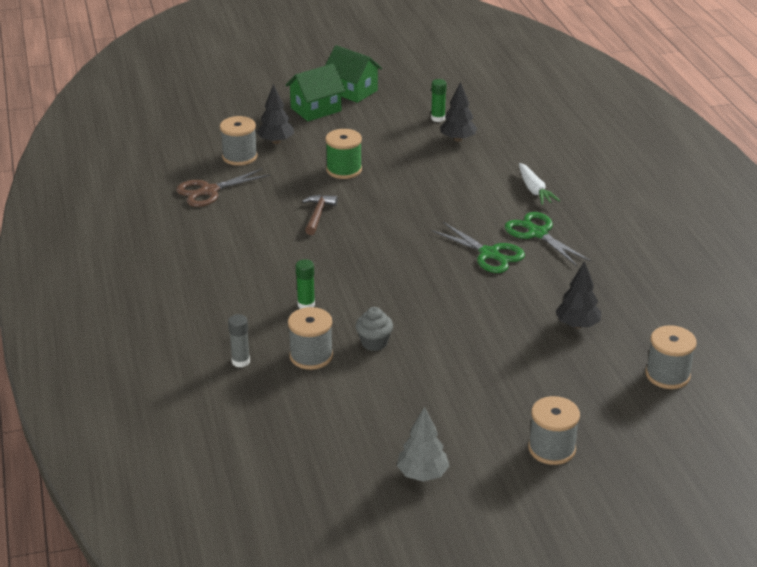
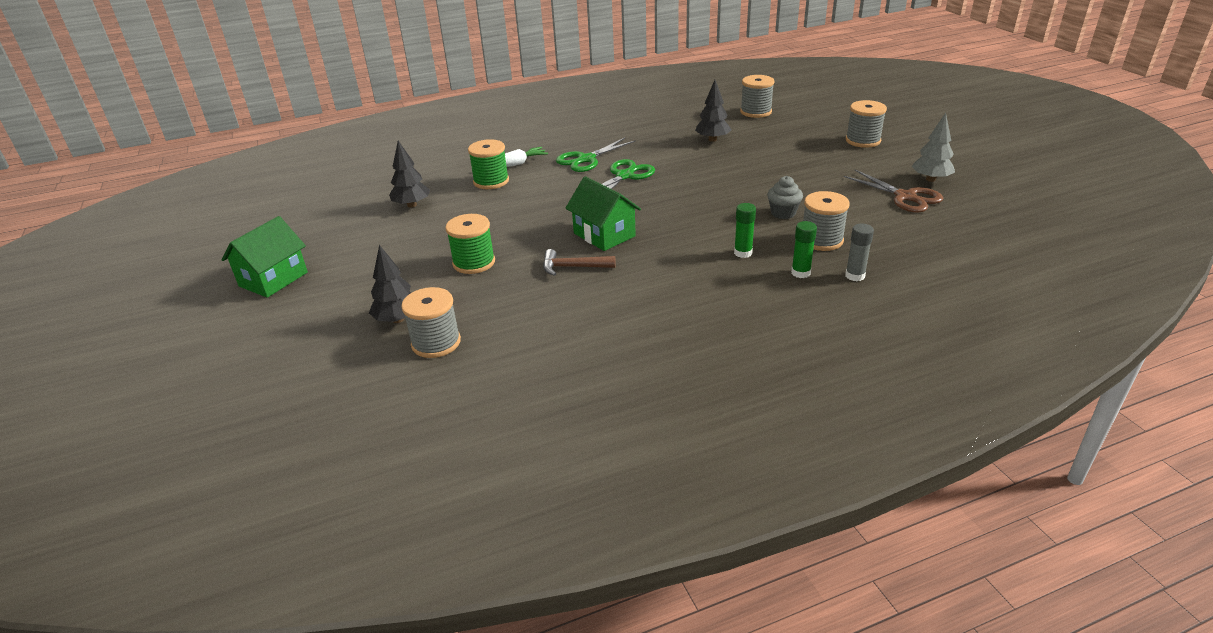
camera: 95 degrees left, 0 degrees up
(209, 191) = (527, 353): brown scissors -> brown scissors (905, 197)
(316, 109) = (316, 300): green house -> green house (604, 235)
(438, 118) = (362, 219): green glue stick -> green glue stick (800, 273)
(497, 177) = (491, 181): none -> green spool

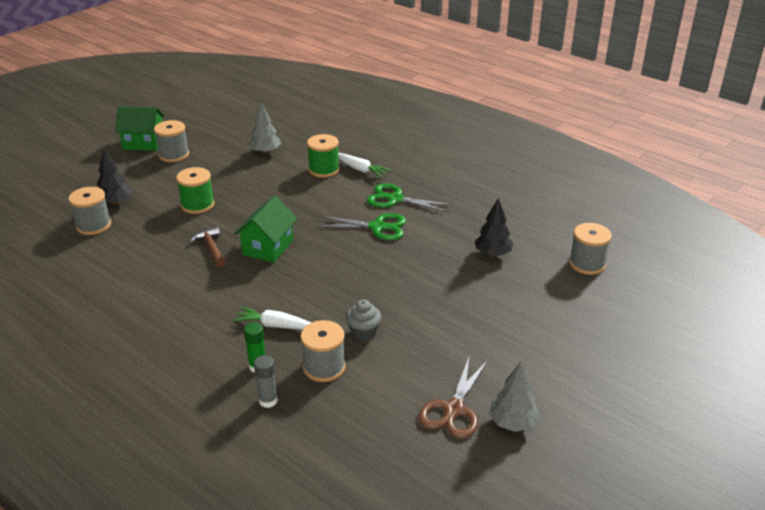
camera: 60 degrees right, 0 degrees up
(412, 205) = (265, 152): black tree -> grey tree
(743, 253) = (276, 326): green glue stick -> white carrot
(863, 140) = (576, 354): grey spool -> grey spool (174, 155)

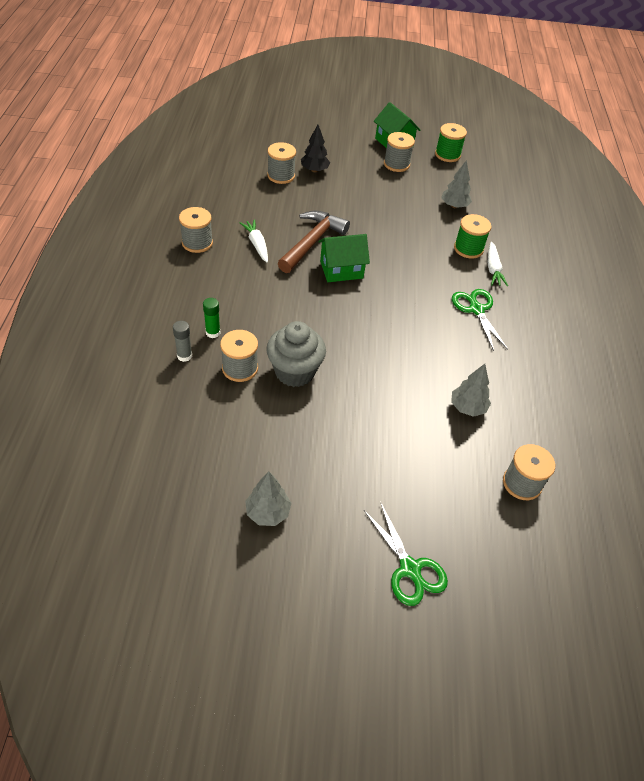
camera: 50 degrees right, 15 degrees up
(116, 324) = (197, 243): none -> grey spool
(197, 205) = (352, 208): green spool -> green spool (447, 155)
(211, 248) = (312, 242): brown hammer -> brown hammer, size x1.83
(276, 326) = (261, 320): white carrot -> white carrot (256, 244)
(363, 333) = (295, 372): grey cupcake -> grey cupcake, size x1.84
(377, 227) = (427, 317): green scissors -> green scissors (410, 568)
(453, 409) = (254, 466): brown scissors -> none
(492, 254) = (467, 407): black tree -> grey tree

